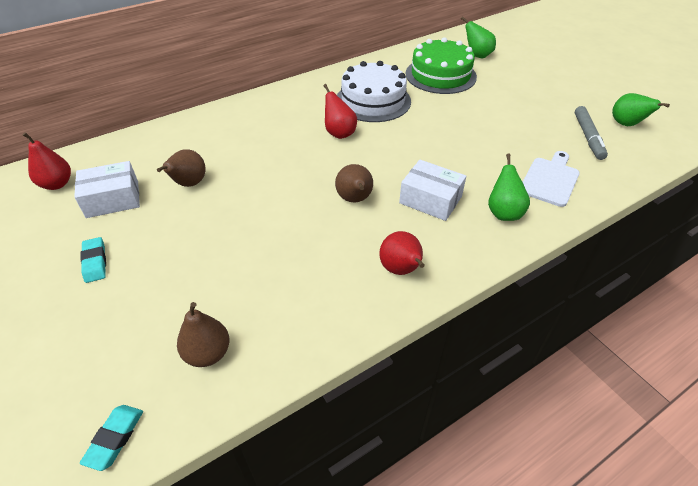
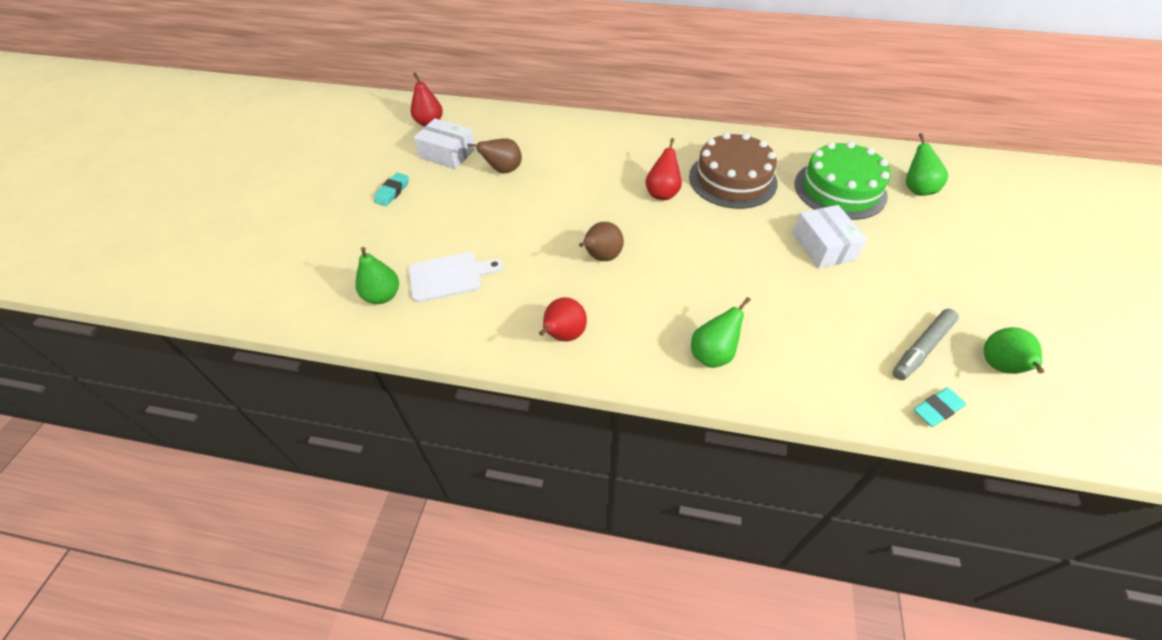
camera: 45 degrees right, 5 degrees up
(115, 438) = (291, 306): turquoise eraser -> turquoise eraser (937, 409)
(208, 353) = (382, 296): brown pear -> green pear
(373, 101) = (732, 179): white cake -> brown cake
(430, 200) = (662, 299): white box -> white box (823, 246)
(550, 180) = (806, 359): white cutting board -> white cutting board (449, 276)

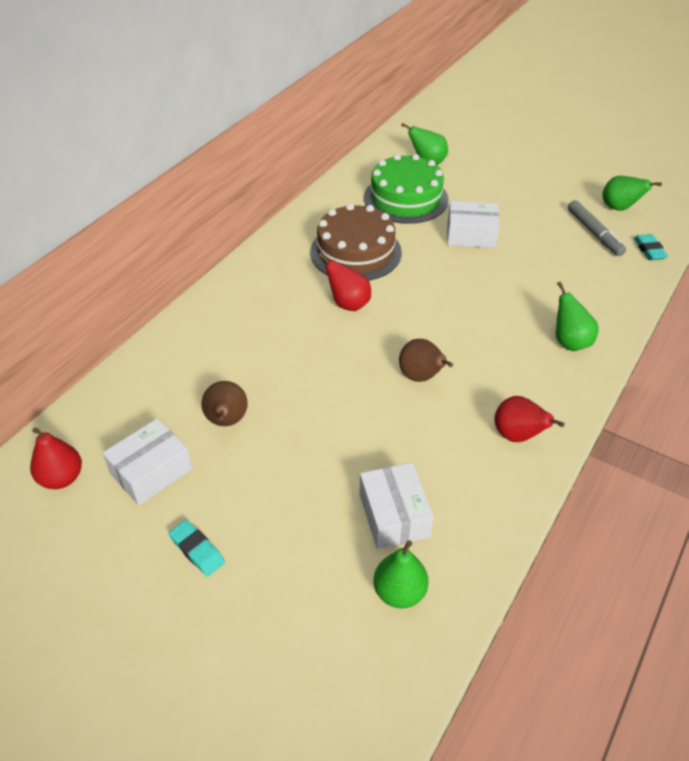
camera: 70 degrees left, 5 degrees down
(449, 276) = (394, 515): white cutting board -> white box

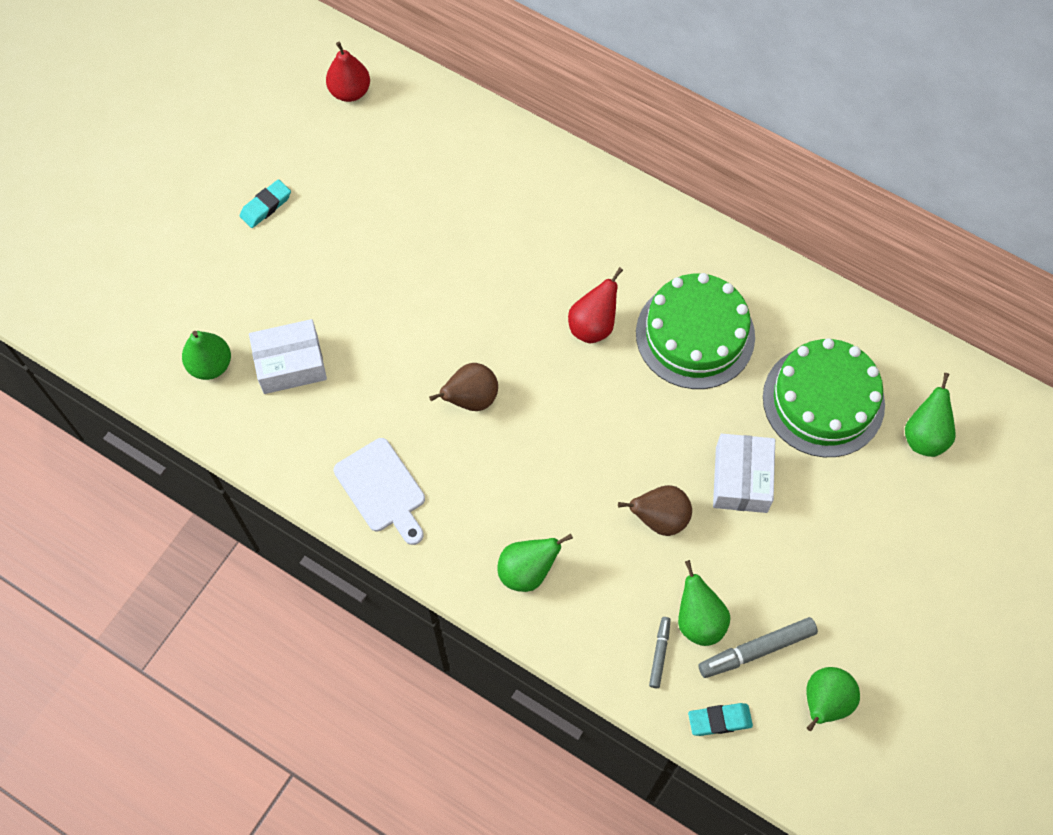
camera: 90 degrees right, 20 degrees up
(151, 471) = (353, 160): white box -> none
(227, 421) = (412, 215): brown pear -> brown pear (659, 519)
(355, 252) = (695, 335): brown cake -> green cake
(517, 435) = (382, 489): red pear -> white cutting board
(581, 257) = (698, 620): none -> green pear
(612, 275) = (659, 653): none -> grey marker

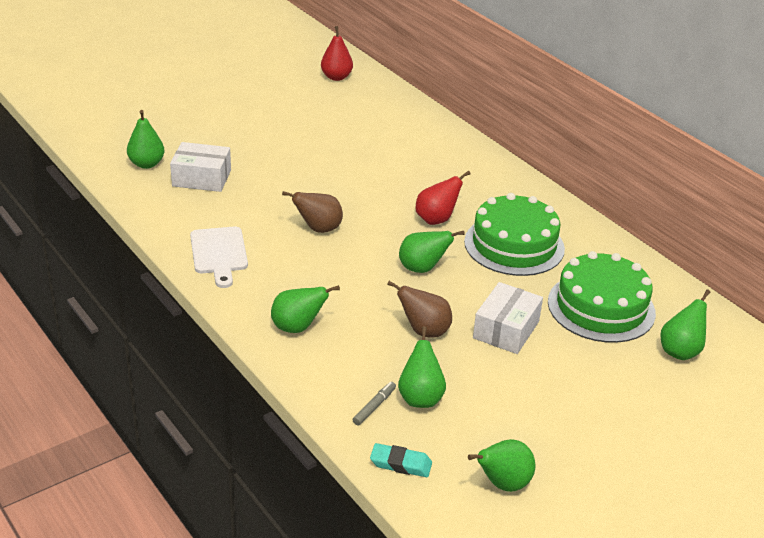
camera: 20 degrees right, 30 degrees down
(266, 206) = (242, 108): turquoise eraser -> none
(614, 418) = (422, 268): none -> green pear
(756, 650) = (460, 431): grey marker -> none

